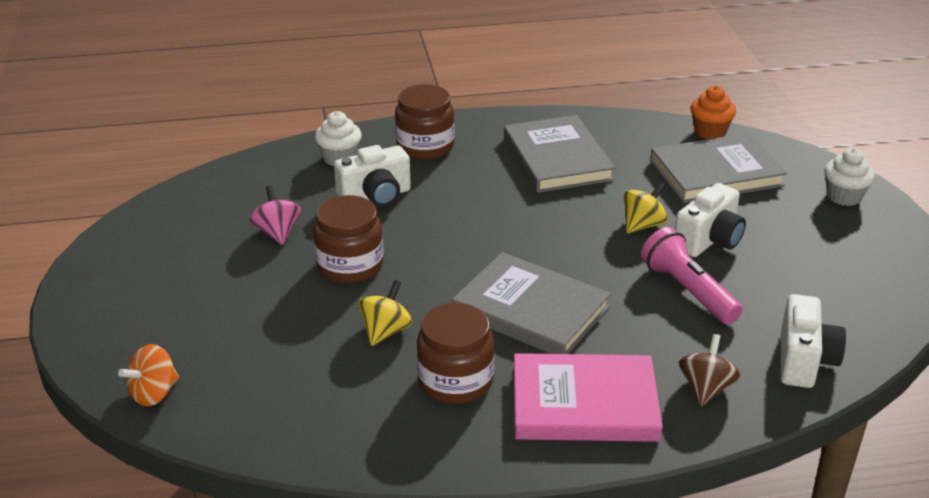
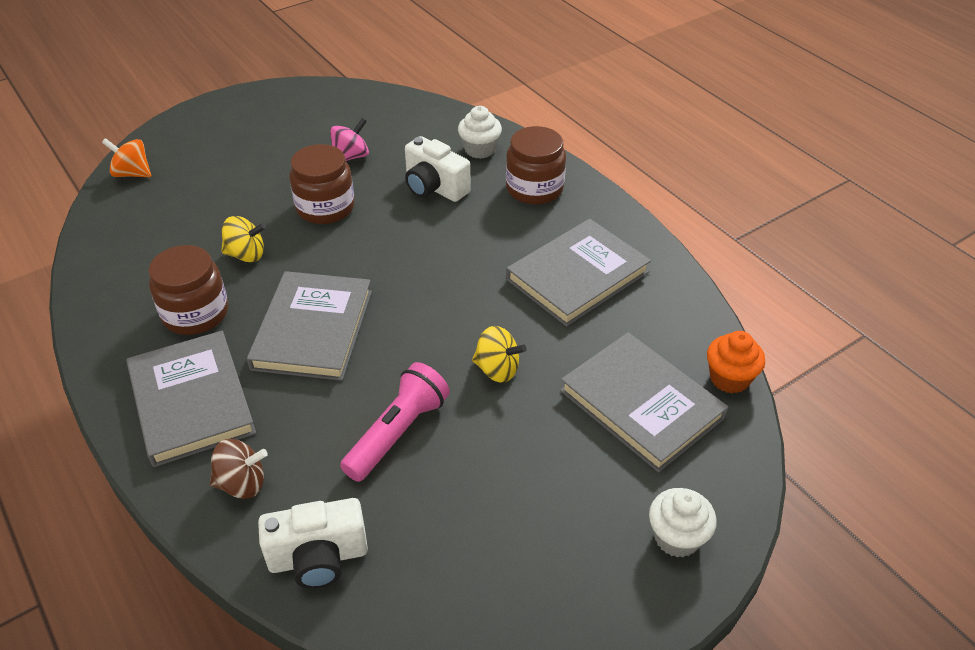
camera: 65 degrees right, 10 degrees up
(584, 403) = (191, 401): pink book -> grey book
(709, 240) = (500, 429): white camera -> none

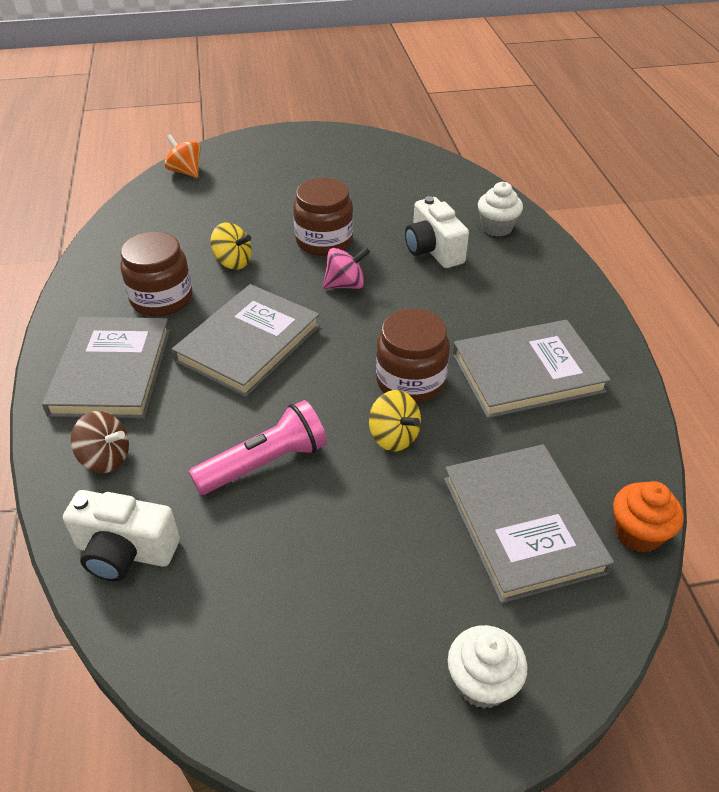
camera: 25 degrees right, 0 degrees up
(351, 157) = (373, 204): pink spinning top -> pink spinning top (345, 285)
(534, 188) = (530, 277): brown jar -> brown jar (410, 381)

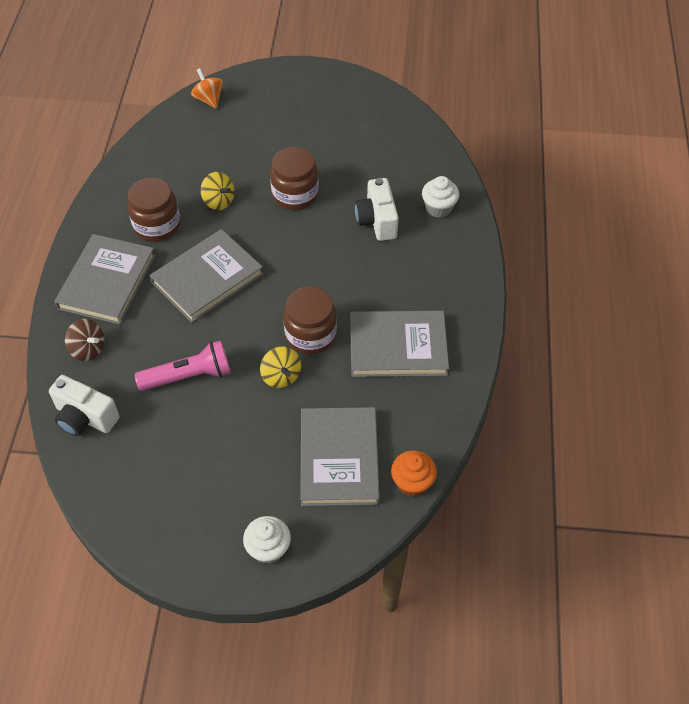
camera: 15 degrees right, 10 degrees up
(345, 285) = (296, 240): pink spinning top -> none

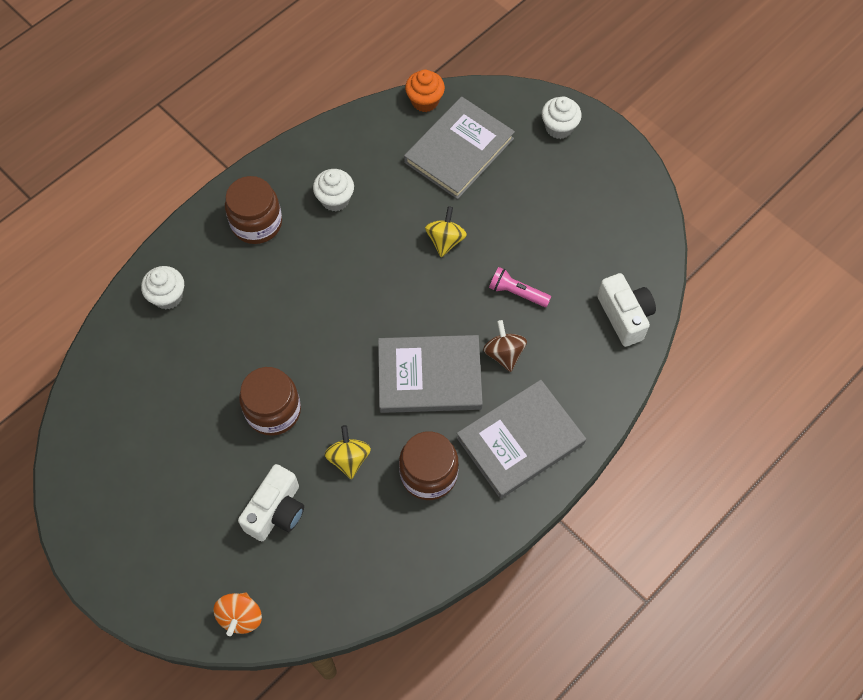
camera: 140 degrees left, 10 degrees up
(88, 349) = (582, 379): brown spinning top -> brown spinning top (504, 353)
(189, 376) = (517, 292): pink flashlight -> pink flashlight, size x0.66
(310, 335) = (391, 258): brown jar -> brown jar (256, 223)
(377, 221) = (232, 324): white camera -> white camera (276, 511)
(398, 347) = (335, 199): grey book -> white cupcake

